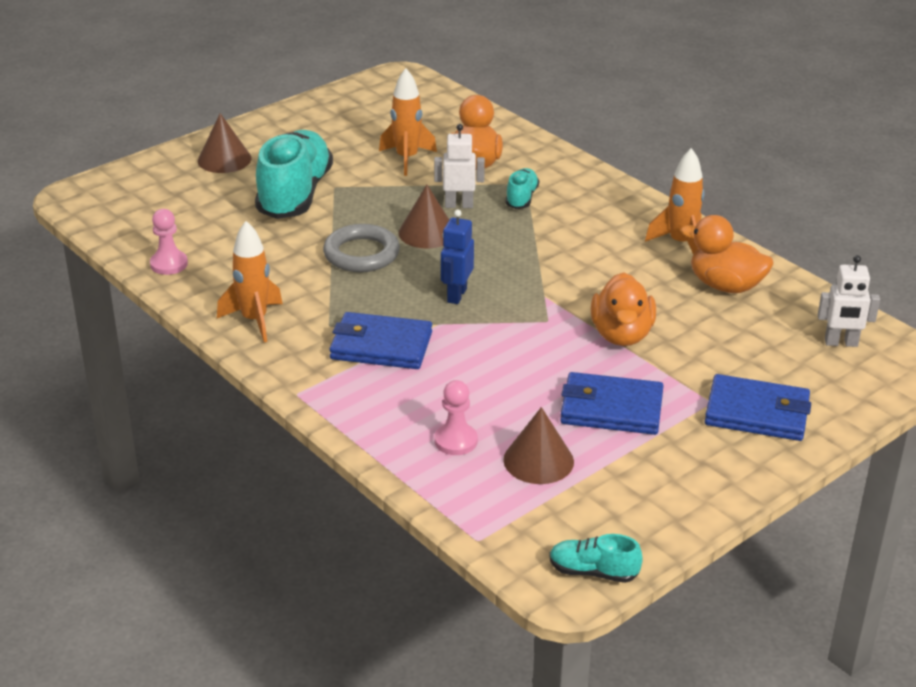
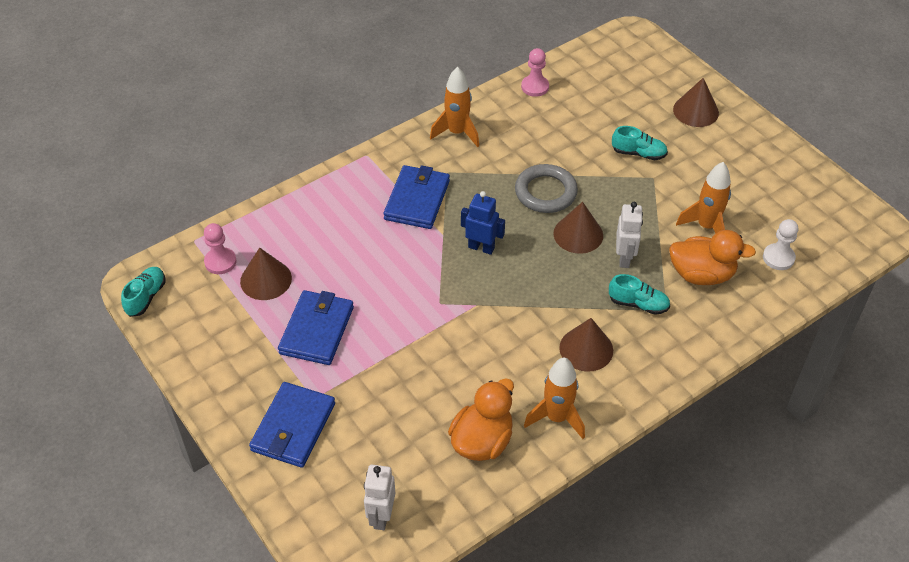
camera: 95 degrees right, 15 degrees up
(295, 195) = (638, 153): turquoise shoe -> turquoise shoe, size x0.46
(445, 124) = (778, 258): none -> white pawn
(456, 441) = (297, 236): pink pawn -> pink pawn (220, 262)
(589, 227) = (586, 349): none -> brown cone
(621, 335) = (413, 350): orange duck -> none

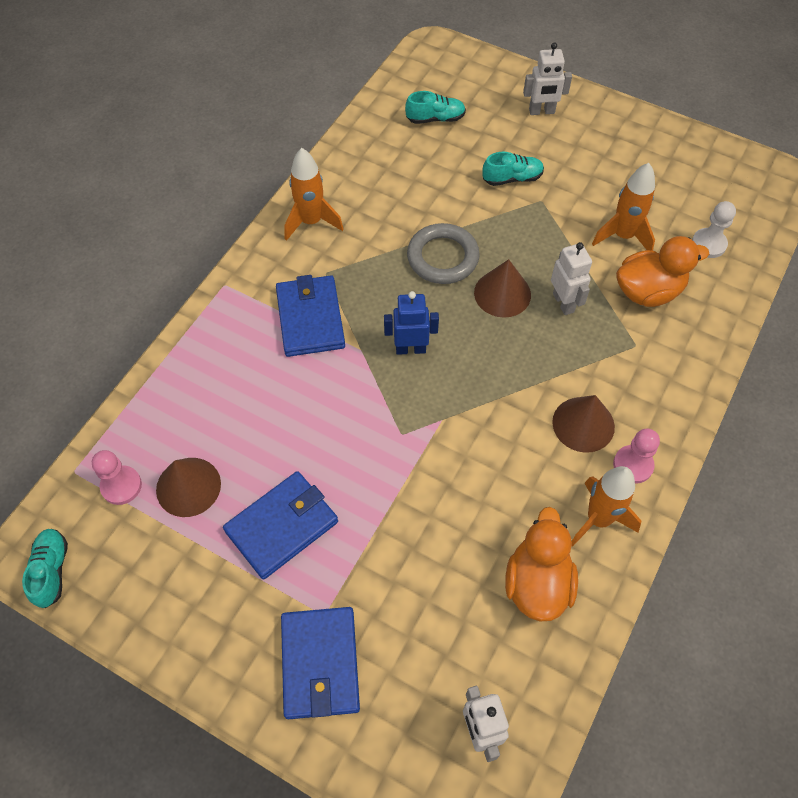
camera: 25 degrees left, 10 degrees up
(316, 330) = (282, 526): blue wallet -> blue wallet turned 60 degrees clockwise
(535, 87) = (365, 140): pink pawn -> pink pawn (633, 465)
(638, 304) = (606, 350): turquoise shoe -> turquoise shoe (435, 118)
(695, 111) = (541, 111): brown cone -> white robot

